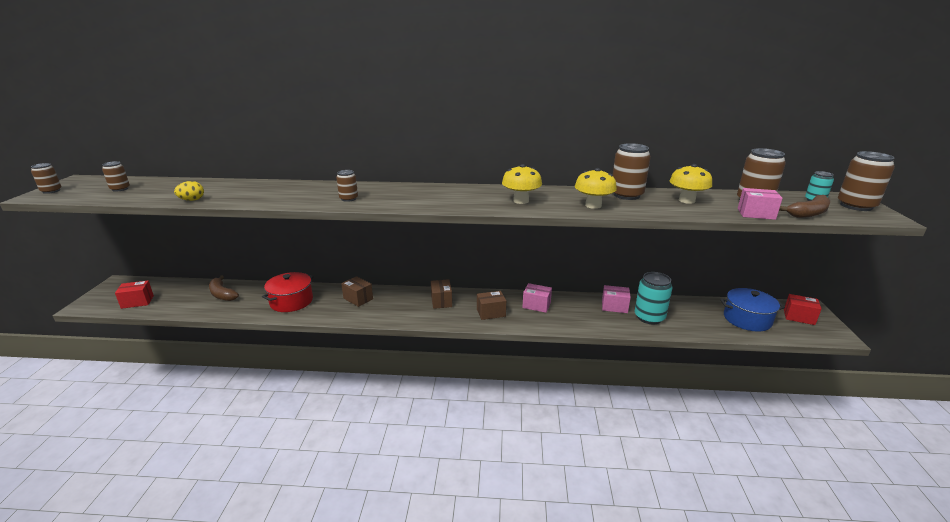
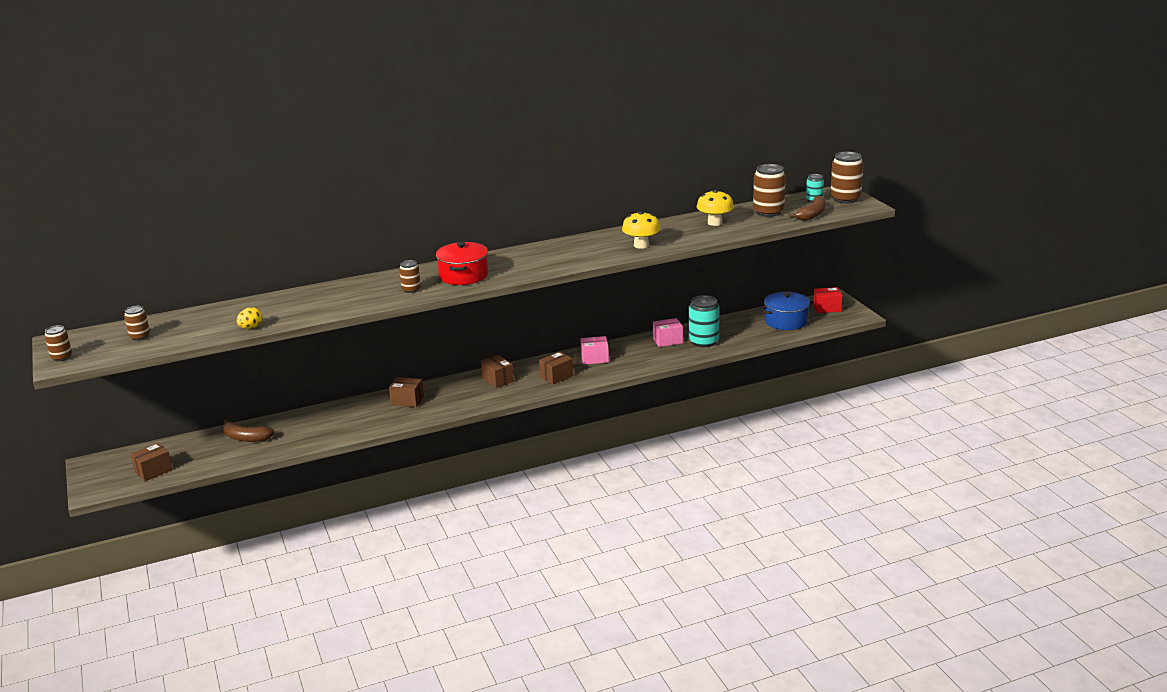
camera: 25 degrees left, 0 degrees up
(137, 302) = (153, 471): red box -> brown box
(291, 301) = (337, 422): red pot -> red pot (463, 275)
(521, 201) = (575, 255): yellow mushroom -> none
(626, 195) = (662, 228): brown can -> none
(756, 214) = (774, 224): pink box -> none

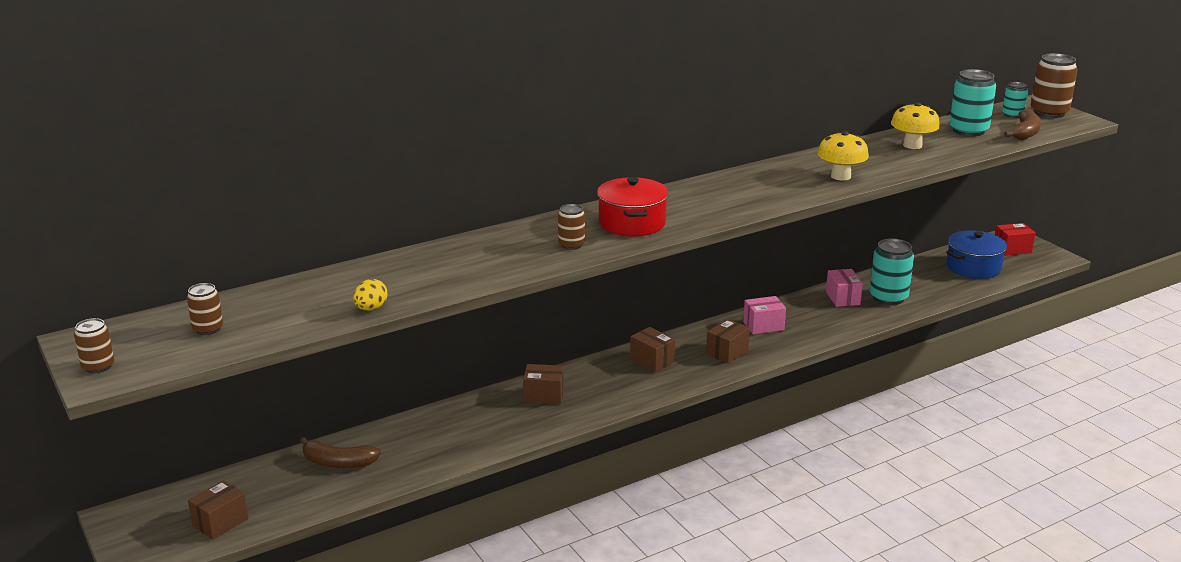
camera: 10 degrees left, 0 degrees up
(667, 341) = (842, 298): pink box -> pink box turned 75 degrees counterclockwise
(768, 212) = (968, 131): brown can -> turquoise can

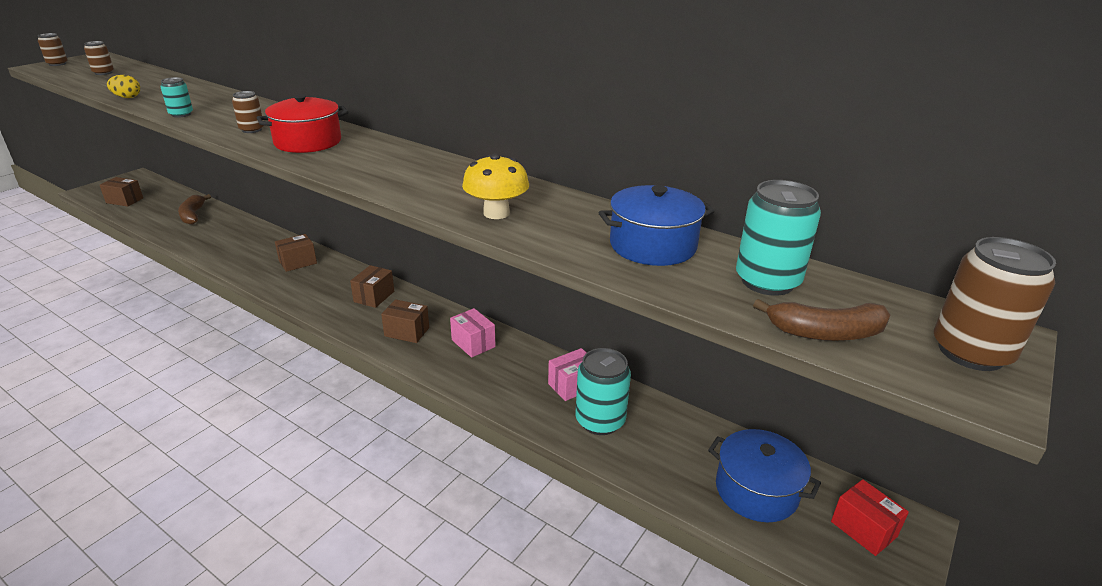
camera: 65 degrees right, 5 degrees up
(544, 396) = (298, 262): brown box -> brown box turned 75 degrees clockwise
(912, 145) = (653, 245): yellow mushroom -> blue pot
(1012, 115) = (900, 315): turquoise can -> turquoise can (181, 114)

